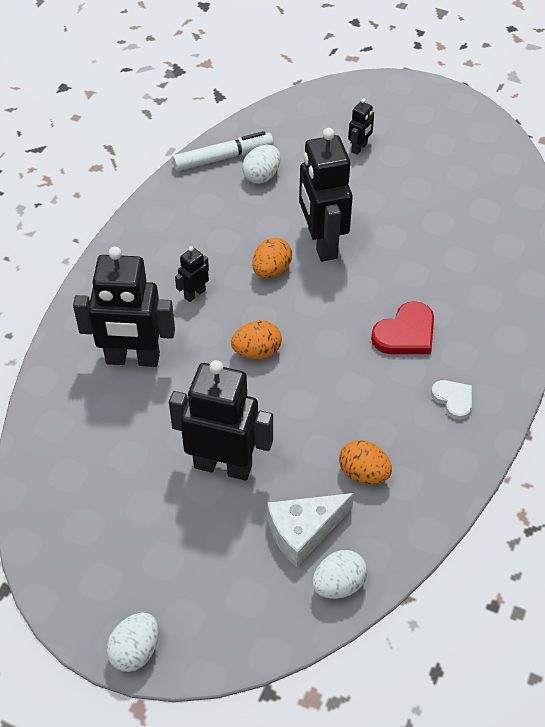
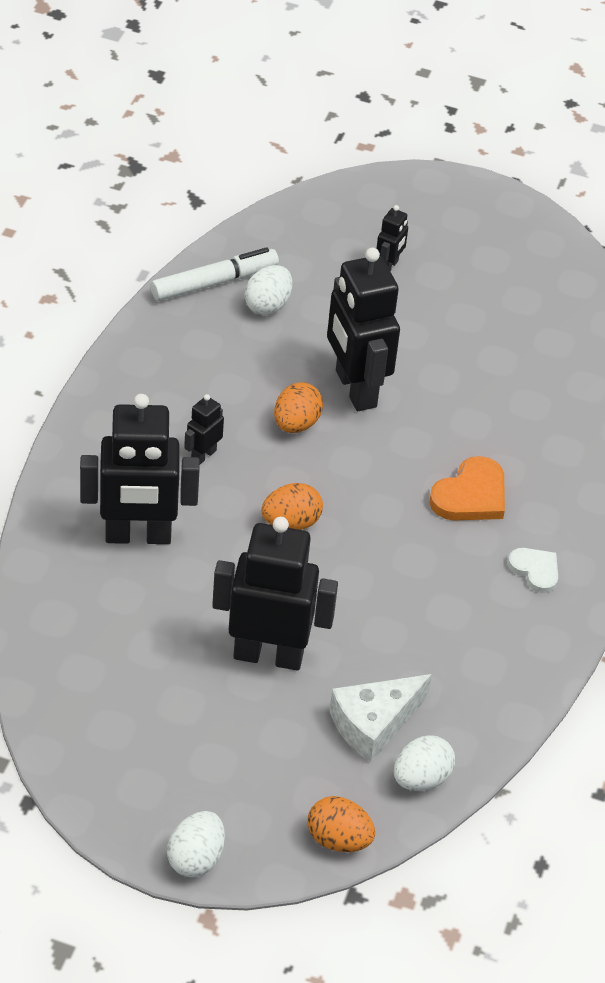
camera: 10 degrees left, 5 degrees down
(363, 473) = (437, 657): orange egg -> orange egg (338, 839)
(405, 333) = (471, 495): red heart -> orange heart

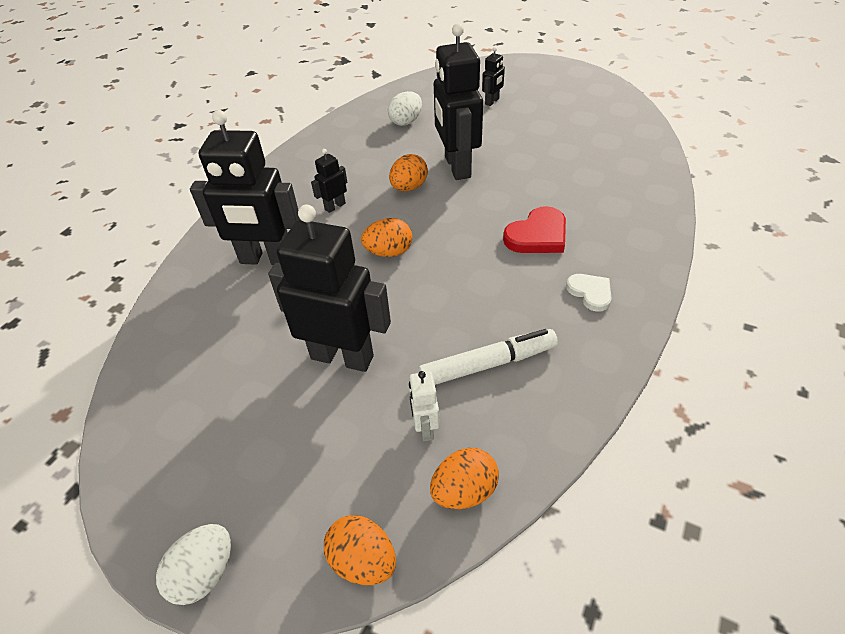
camera: 15 degrees right, 0 degrees up
(214, 282) = (374, 110): white marker -> white marker (488, 364)
(374, 724) = (425, 427): white cheese -> white robot
(421, 779) = (464, 491): white egg -> orange egg
(471, 495) = (537, 235): orange heart -> red heart

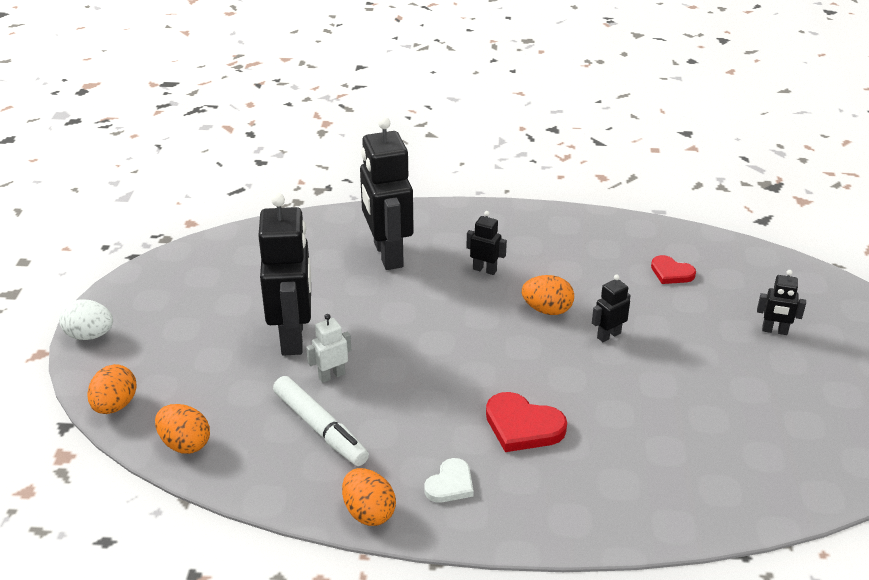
camera: 65 degrees right, 10 degrees down
(389, 252) = (436, 325): orange egg -> orange egg (369, 512)
(406, 122) = (671, 273): white egg -> red heart
(425, 427) = (237, 406): white robot -> white robot (331, 375)
(457, 167) = (608, 335): black robot -> black robot, size x0.45

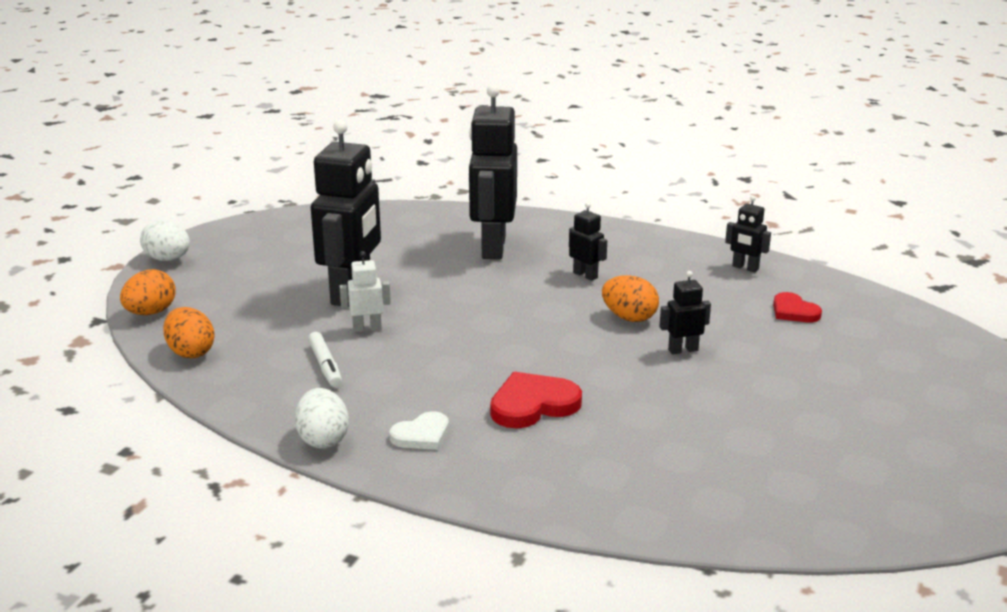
camera: 20 degrees right, 10 degrees down
(320, 428) = (325, 366): white marker -> white marker, size x0.63
(369, 512) = (323, 439): orange egg -> white egg
(523, 426) = (533, 405): red heart -> red heart turned 105 degrees clockwise
(774, 331) = (884, 381): black robot -> black robot (745, 268)

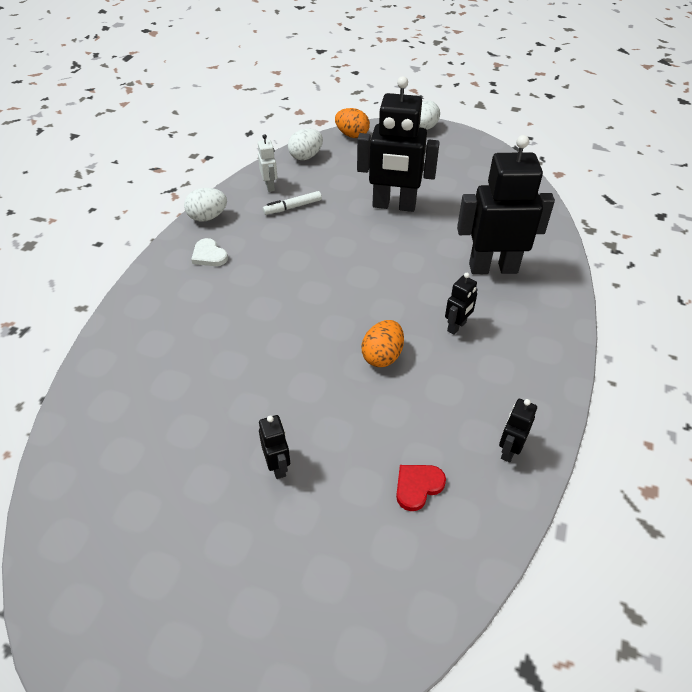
camera: 85 degrees right, 20 degrees up
(191, 352) = (306, 156): orange egg -> white egg
(367, 328) = (344, 218): white robot -> white robot (270, 186)
(533, 405) = (243, 303): red heart -> none
(683, 350) = (329, 392): black robot -> black robot (278, 466)

